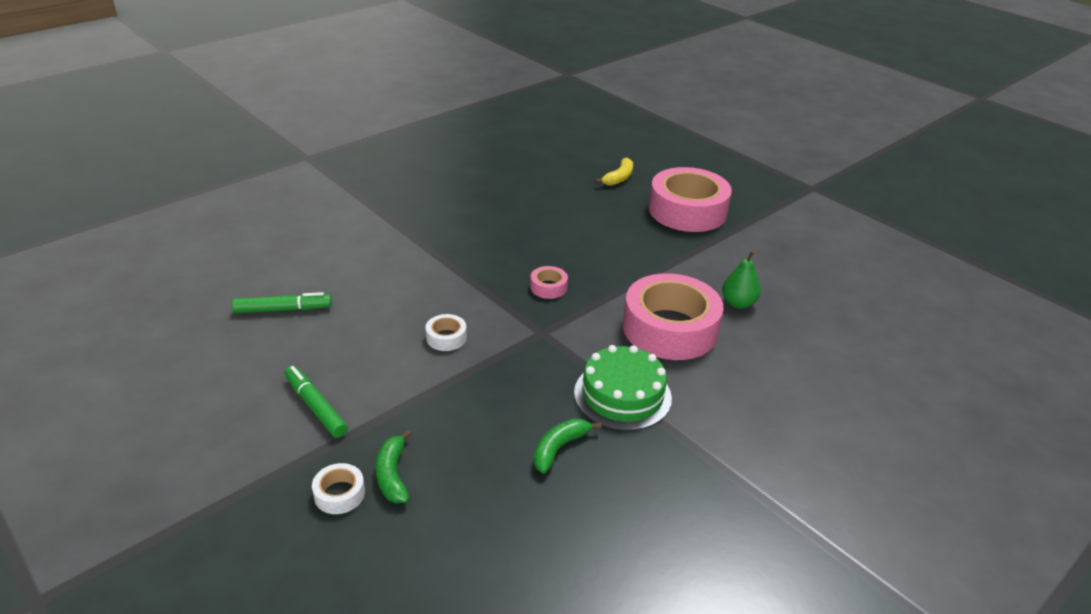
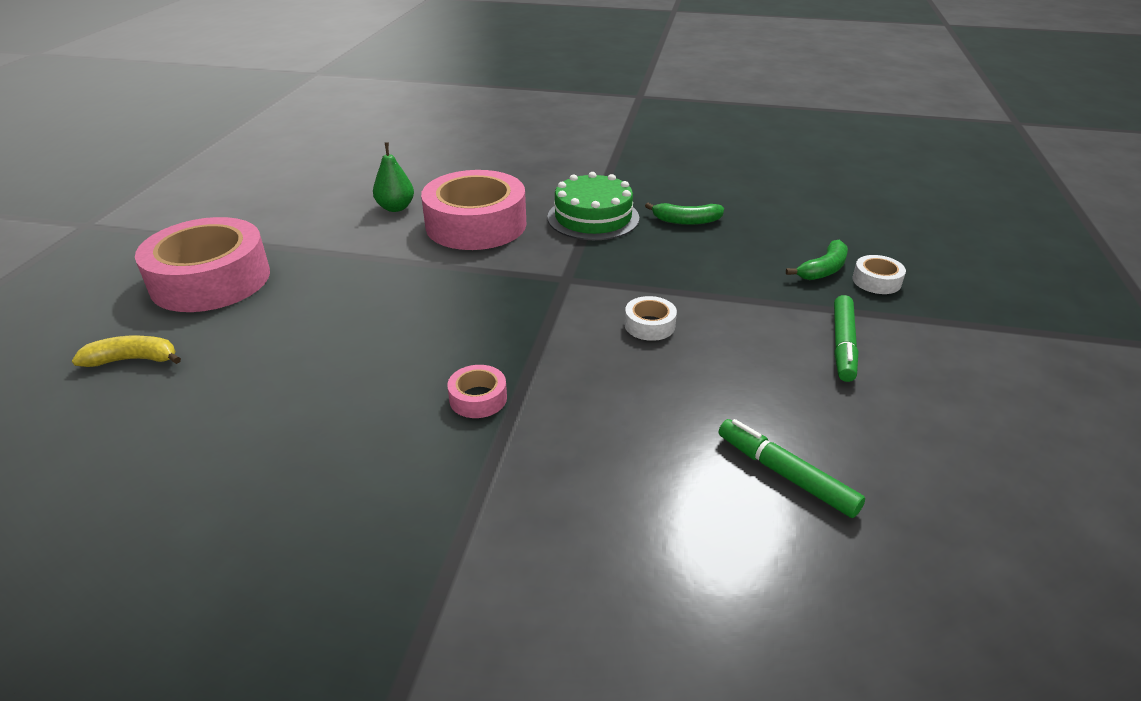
camera: 125 degrees left, 0 degrees up
(548, 287) = (485, 305): pink tape -> pink tape (478, 398)

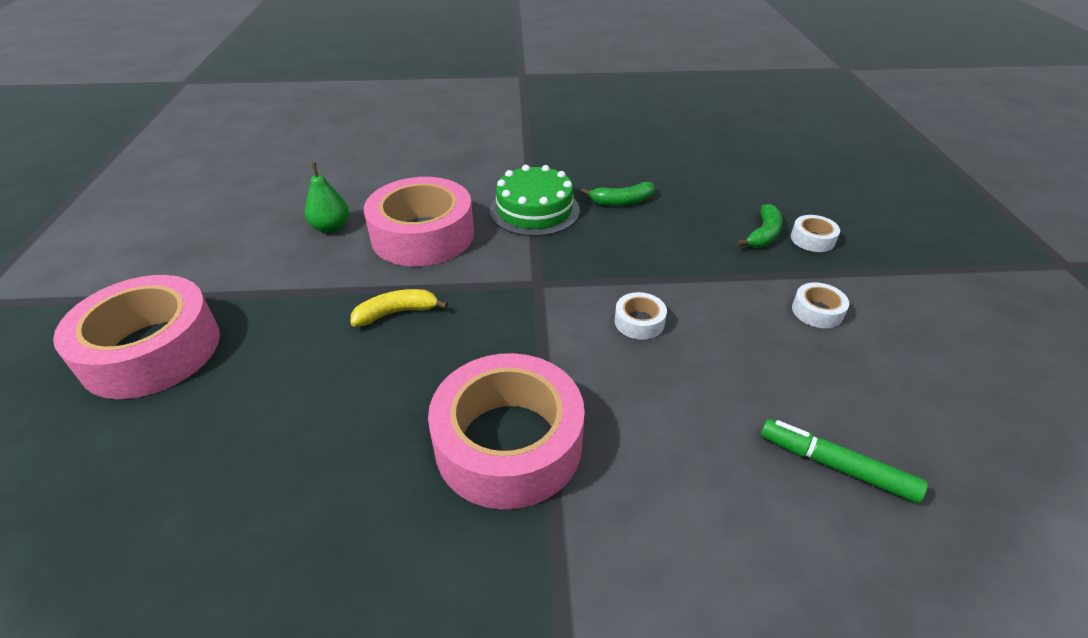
camera: 15 degrees left, 5 degrees up
(133, 360) = (90, 476): yellow banana -> yellow banana (396, 313)
(478, 398) = (508, 443): pink tape -> pink tape, size x2.42
(843, 345) = (817, 311): green marker -> white tape

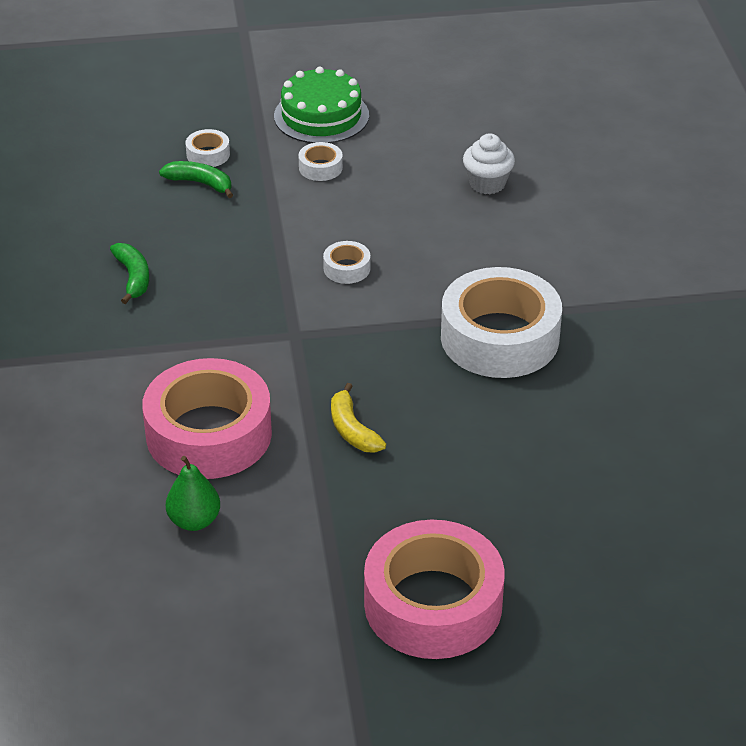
camera: 95 degrees left, 0 degrees up
(508, 443) = (499, 337): pink tape -> white tape
(534, 210) = (152, 346): green cake -> green cake (321, 116)
(835, 466) = (487, 183): green marker -> white cupcake

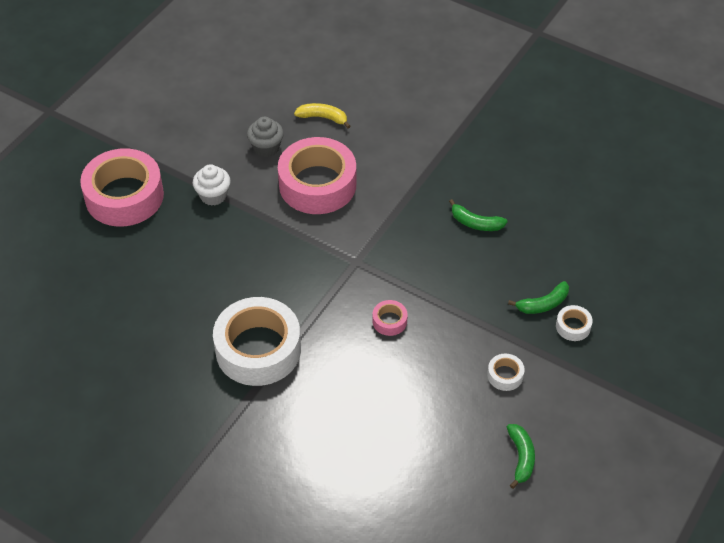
camera: 130 degrees right, 10 degrees up
(194, 521) = (266, 148): green pear -> grey cupcake
(321, 116) = (567, 416): green cake -> none
(347, 268) = (389, 321): white tape -> pink tape
(352, 430) = (260, 239): yellow banana -> yellow banana (323, 118)
(400, 121) = (521, 457): none -> green banana
(487, 183) = (403, 454): white cupcake -> white cupcake (213, 196)

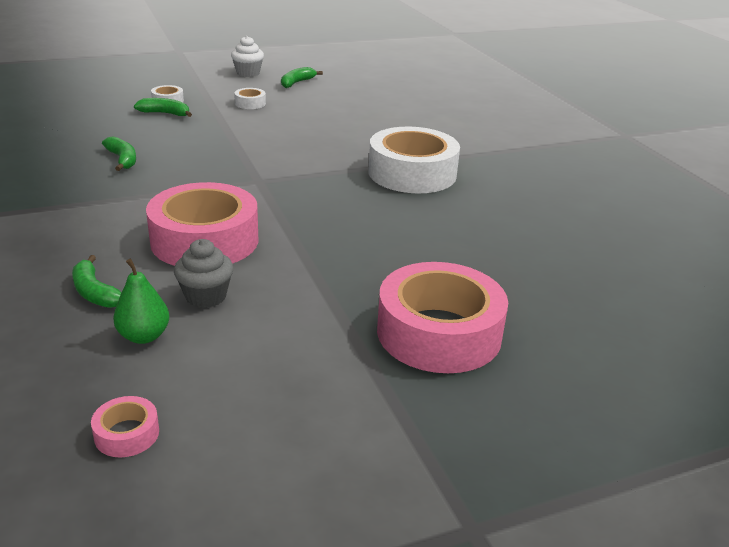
camera: 145 degrees left, 20 degrees down
(213, 196) = (328, 282): white cupcake -> white cupcake (248, 73)
(266, 111) = (144, 336): none -> green pear
(323, 118) = (95, 292): yellow banana -> green banana
(389, 321) = (286, 147): pink tape -> pink tape (127, 434)

